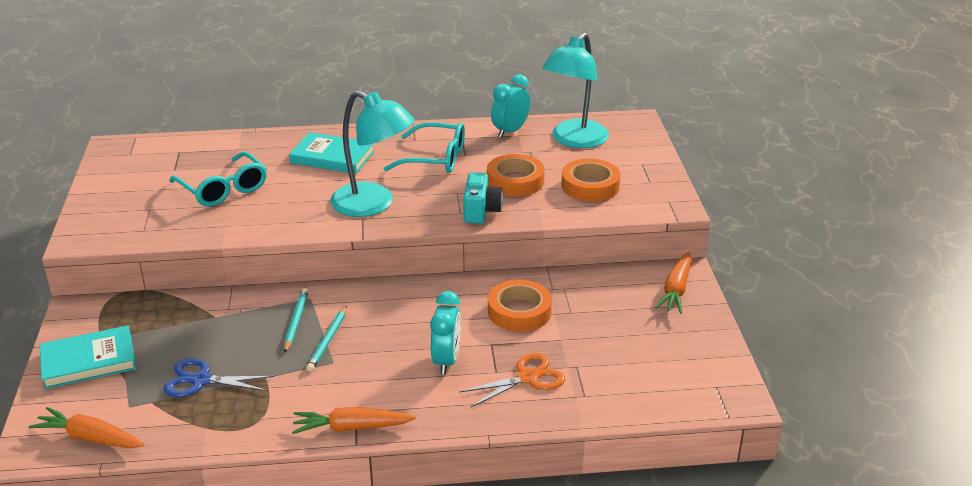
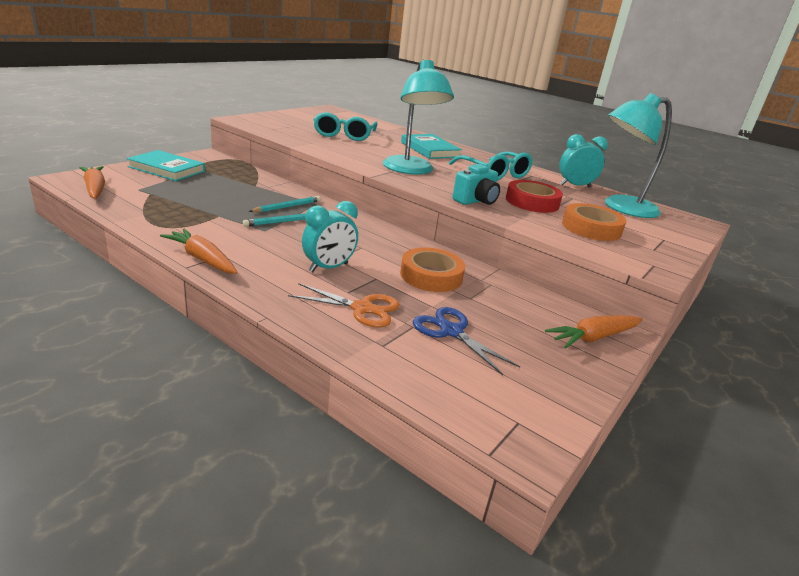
camera: 40 degrees right, 5 degrees down
(201, 380) = (189, 199): blue scissors -> blue scissors (451, 331)
(515, 181) = (532, 202): orange tape -> red tape

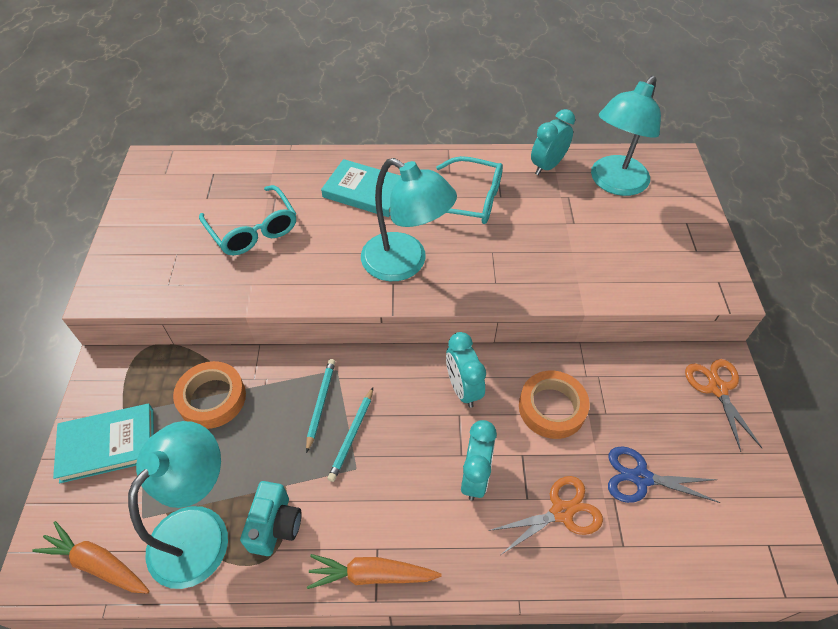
camera: 35 degrees left, 25 degrees up
(153, 204) = (199, 529): none -> turquoise lamp
(381, 242) = (463, 389): none -> turquoise clock
(476, 201) = (517, 282): turquoise camera -> turquoise camera (275, 525)
(532, 202) = (553, 239): red tape -> none
(591, 228) = (633, 252): orange tape -> orange tape (212, 398)
(593, 338) = (717, 388): orange carrot -> orange scissors

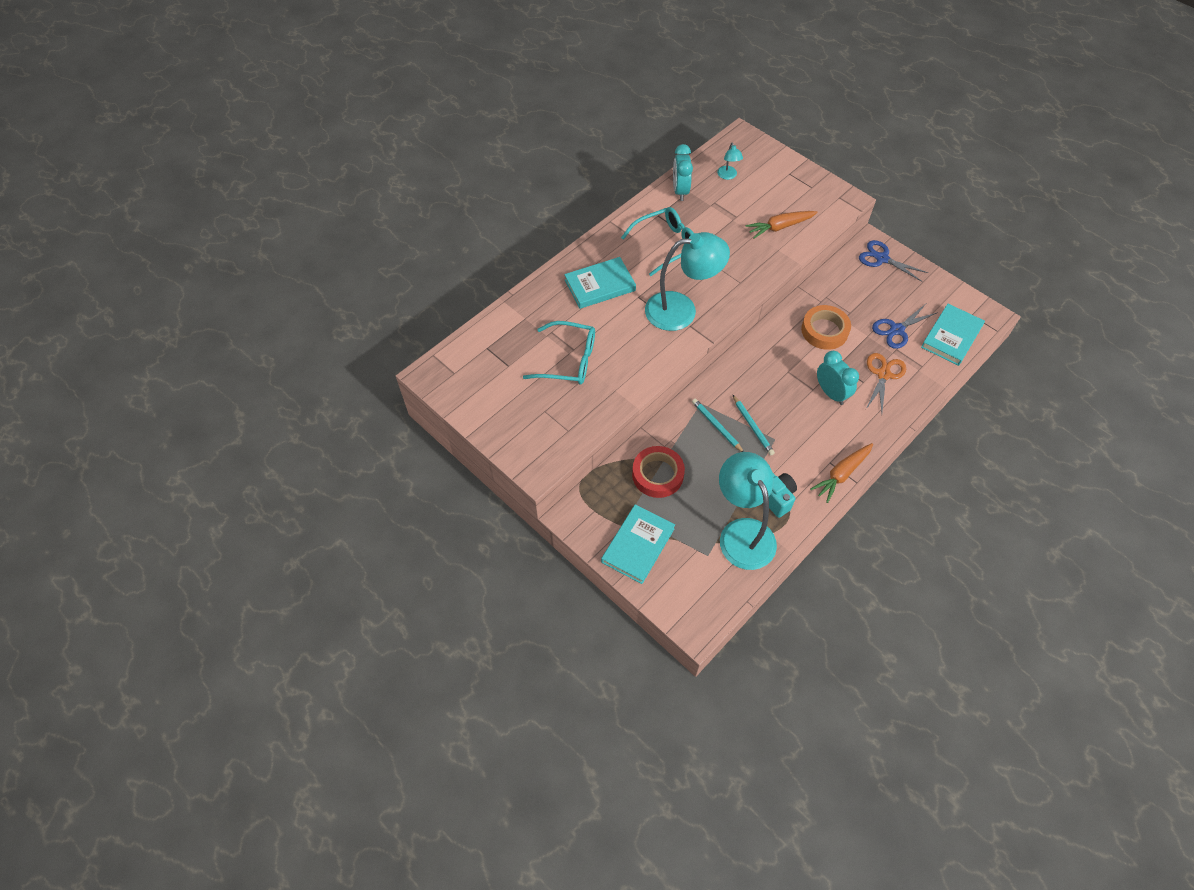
camera: 45 degrees left, 5 degrees up
(98, 564) = (717, 592): orange carrot -> orange carrot (780, 227)
(212, 398) = (657, 474): orange tape -> red tape
(463, 389) = (774, 357): turquoise clock -> none
(614, 183) = (728, 176): turquoise lamp -> turquoise lamp, size x0.43
(706, 546) = (951, 336): none -> turquoise book
(717, 388) = (882, 258): orange scissors -> blue scissors

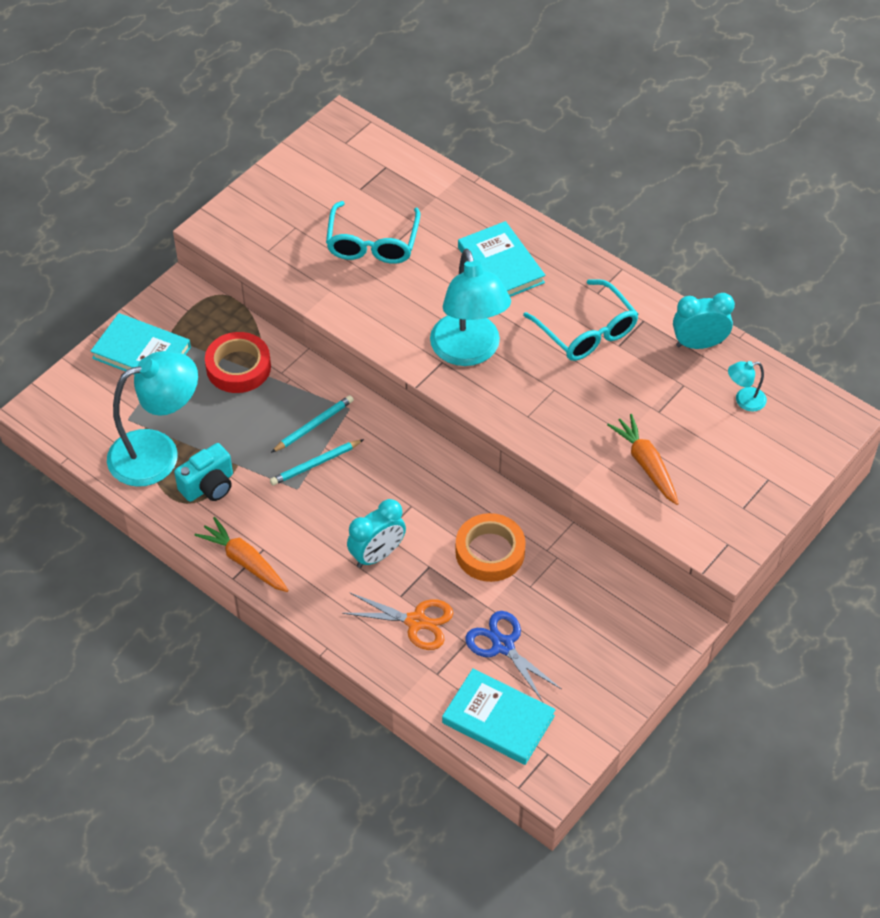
camera: 85 degrees right, 5 degrees down
(882, 258) = (649, 636): blue scissors -> none

